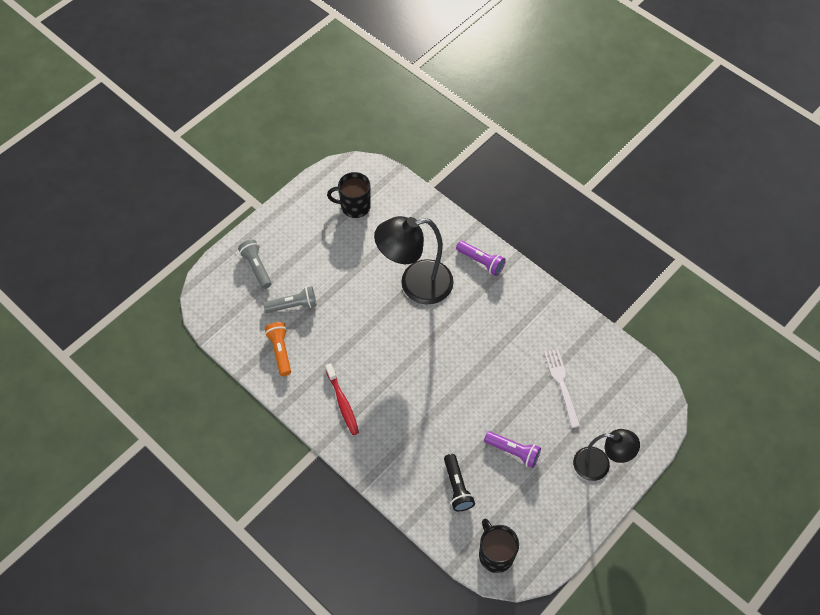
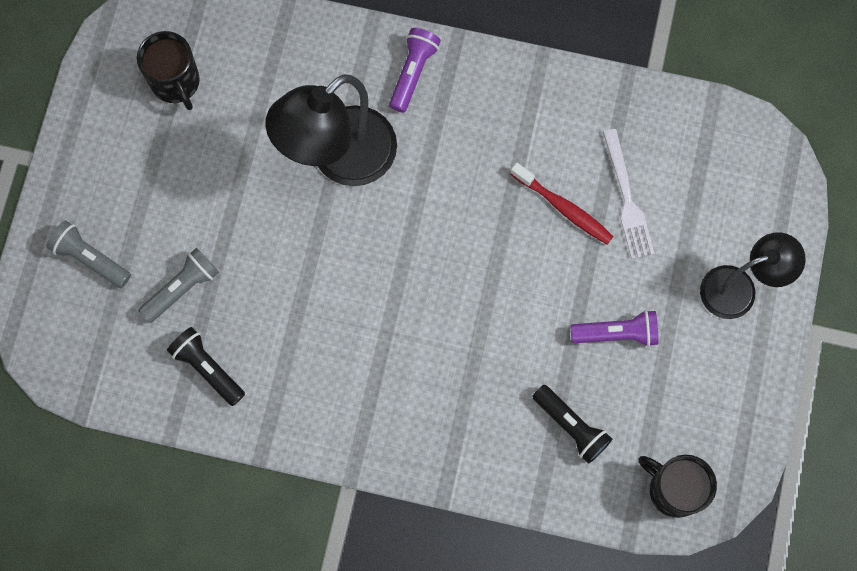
camera: 30 degrees left, 15 degrees up
(280, 351) = (207, 368): orange flashlight -> black flashlight
(342, 403) = (344, 395): red toothbrush -> red toothbrush (564, 208)
(354, 206) = (176, 82): black mug -> black mug turned 90 degrees counterclockwise
(481, 262) = (413, 72): purple flashlight -> purple flashlight turned 75 degrees counterclockwise
(561, 384) = (627, 199): white fork -> white fork turned 150 degrees counterclockwise

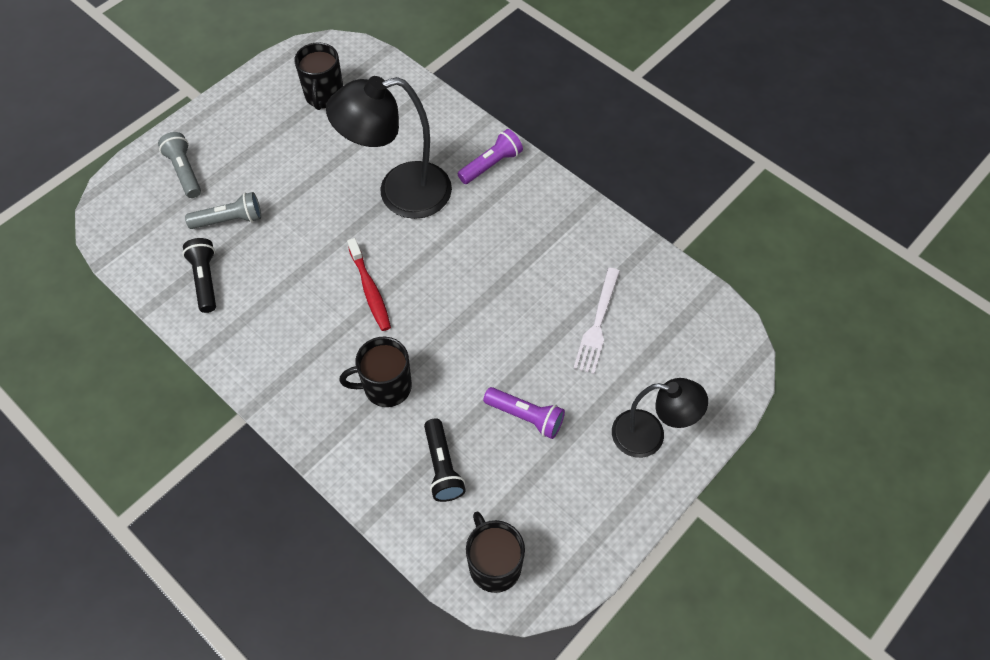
camera: 30 degrees right, 15 degrees down
(467, 378) = (386, 387): none -> black mug
(564, 208) = (543, 306): red toothbrush -> red toothbrush (370, 290)

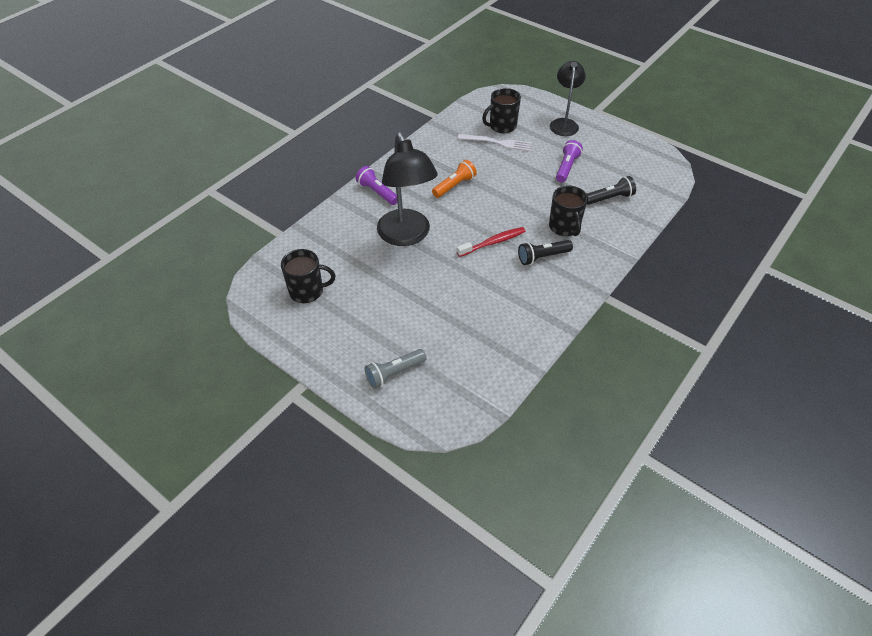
camera: 95 degrees left, 10 degrees down
(205, 280) = (502, 337): black flashlight -> black flashlight (542, 257)
(229, 220) = (442, 332): grey flashlight -> none
(494, 564) = (658, 175): black mug -> black mug (502, 126)
(496, 255) = (454, 185): none -> orange flashlight

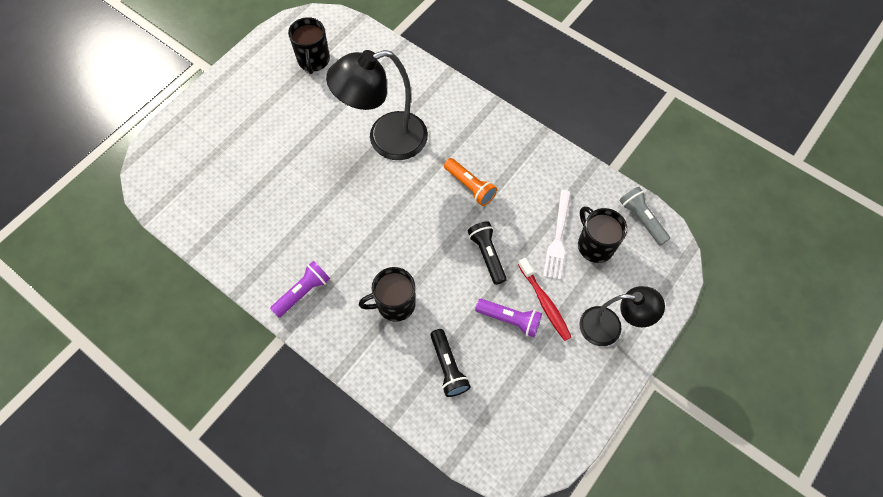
camera: 90 degrees right, 15 degrees up
(377, 192) = (457, 109): purple flashlight -> purple flashlight (303, 292)
(394, 373) = (206, 134): grey flashlight -> grey flashlight (641, 219)
(493, 242) = (372, 223): red toothbrush -> red toothbrush (545, 303)
(542, 257) = (345, 274): black flashlight -> black flashlight (487, 255)

